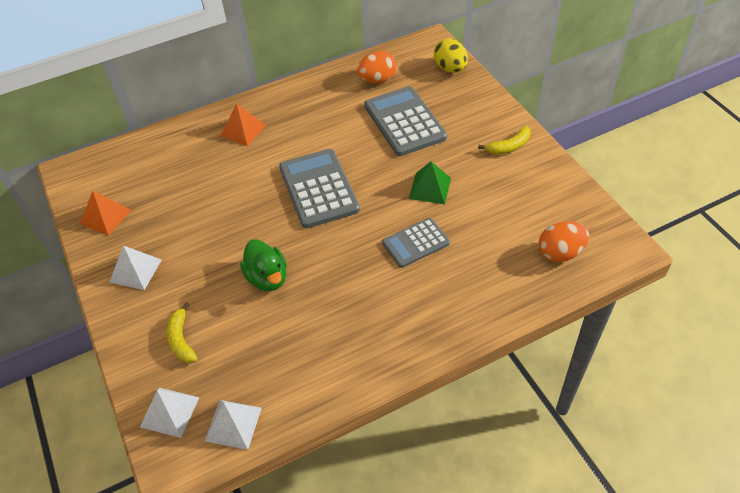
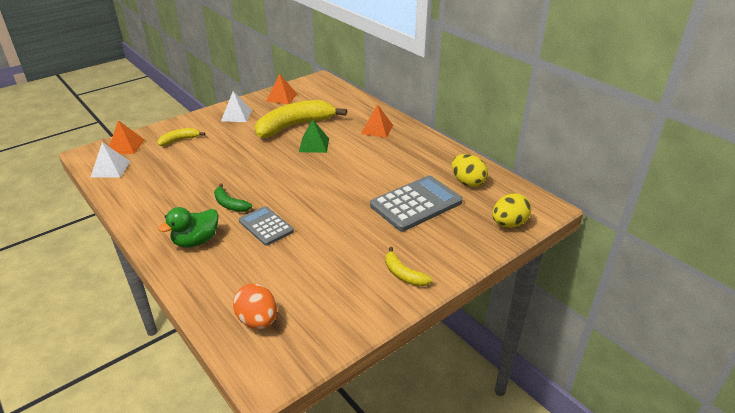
camera: 75 degrees right, 15 degrees down
(169, 412) = (126, 146): white pyramid -> orange pyramid
(199, 206) = (295, 126): none -> yellow banana
(267, 278) = (229, 162): green duck -> green duck (196, 241)
(318, 189) = (321, 171): grey calculator -> none
(364, 276) = (230, 204): none -> green banana
(377, 80) = (467, 182): orange egg -> yellow egg
(430, 188) = (333, 227): green pyramid -> green pyramid (314, 145)

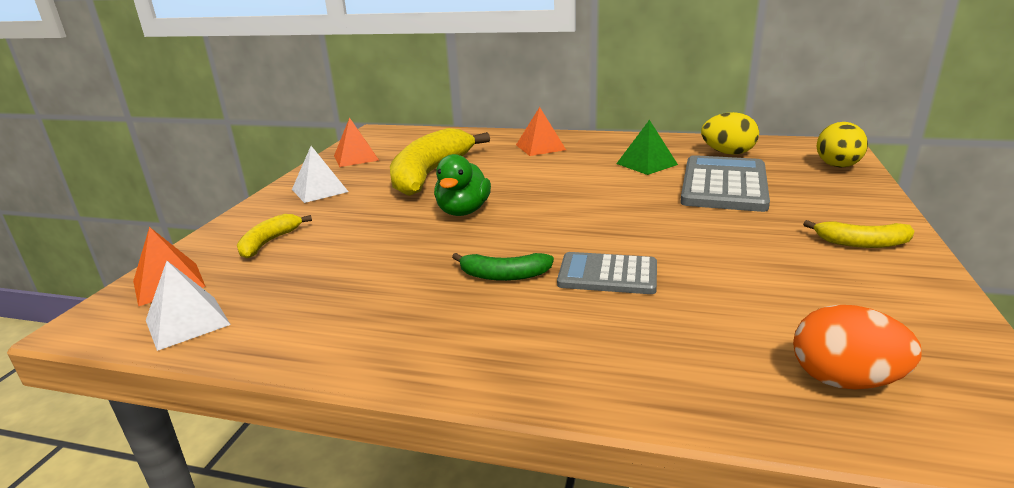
camera: 35 degrees left, 10 degrees down
(196, 241) = (543, 339): green duck -> green duck (463, 211)
(314, 145) = (493, 181): green pyramid -> green pyramid (646, 164)

